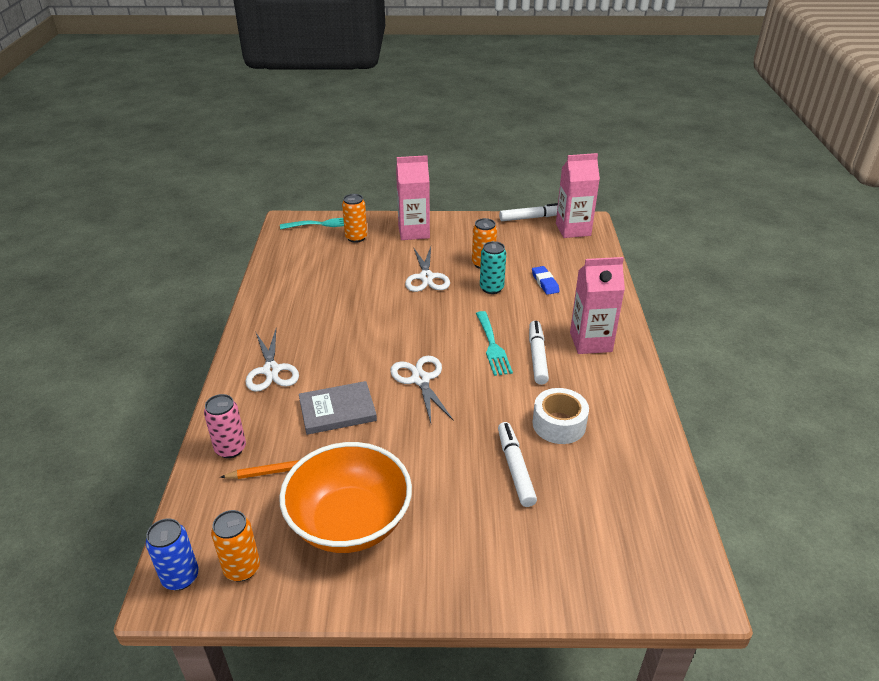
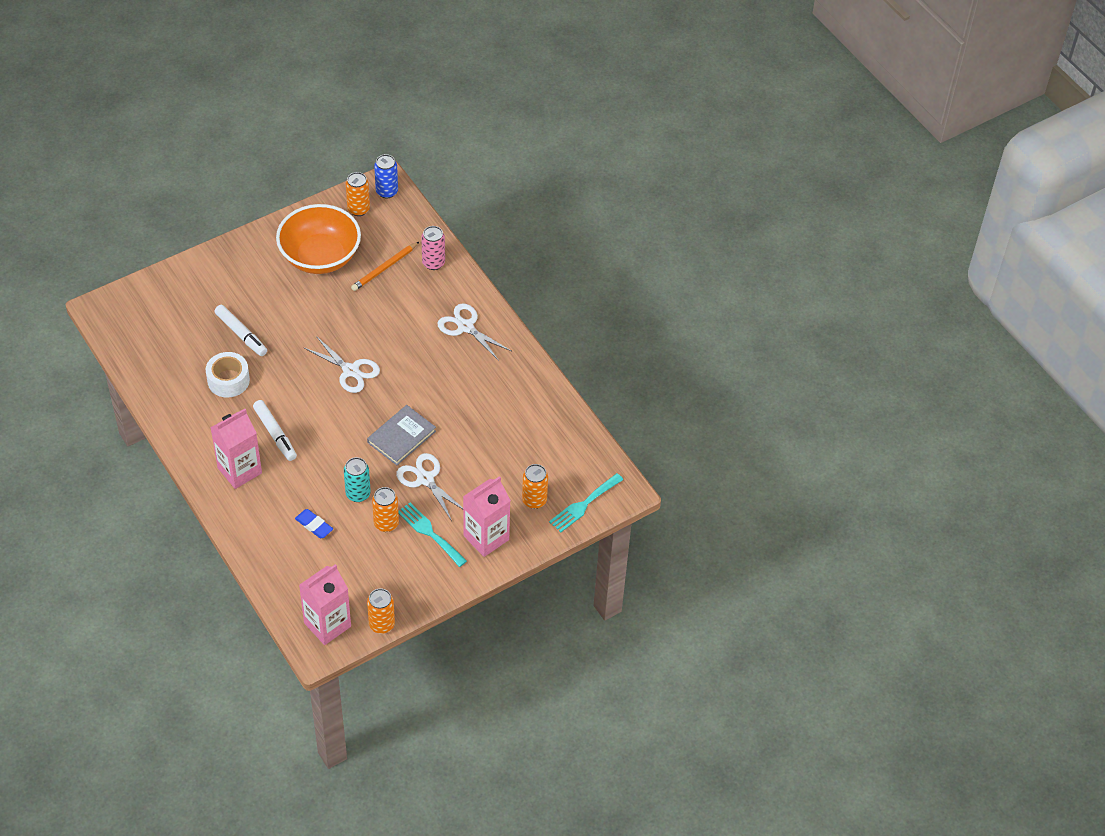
camera: 145 degrees right, 15 degrees up
(337, 410) = (389, 319): grey book -> grey book (401, 437)
(492, 346) = (316, 428): turquoise fork -> turquoise fork (429, 533)
(532, 218) = (381, 624): white marker -> orange can

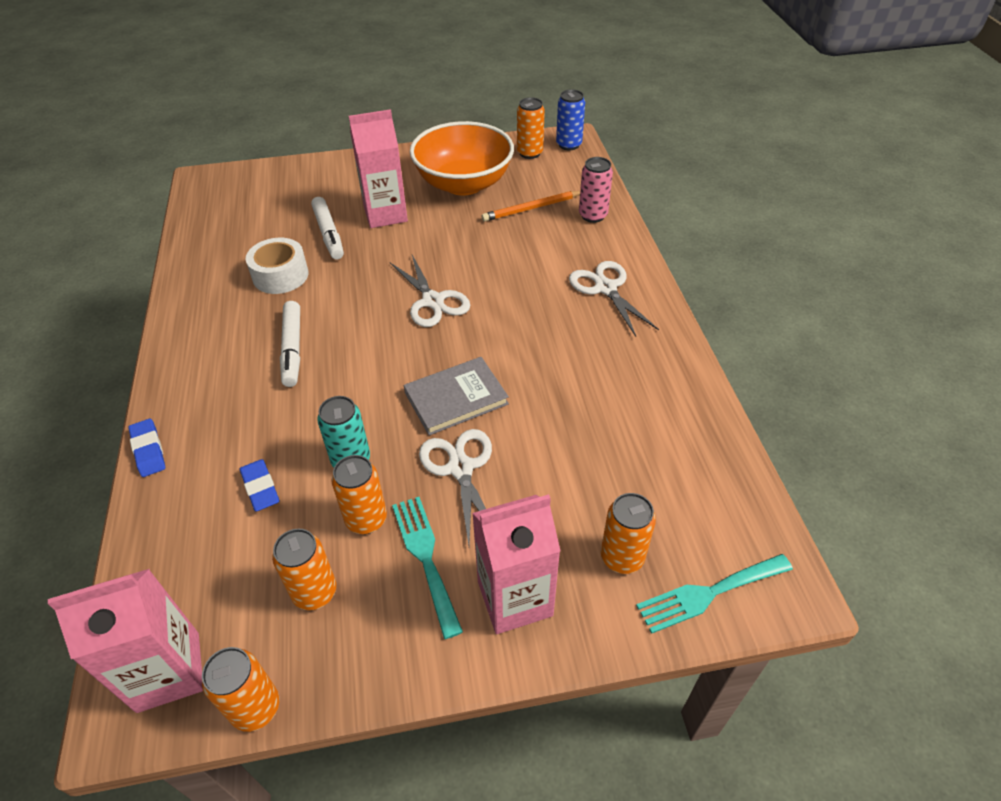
camera: 25 degrees right, 5 degrees down
(229, 525) = (148, 450): none -> blue eraser
(239, 470) = (216, 381): pink carton -> pink carton (385, 214)
(379, 567) = (315, 592): none -> orange can

